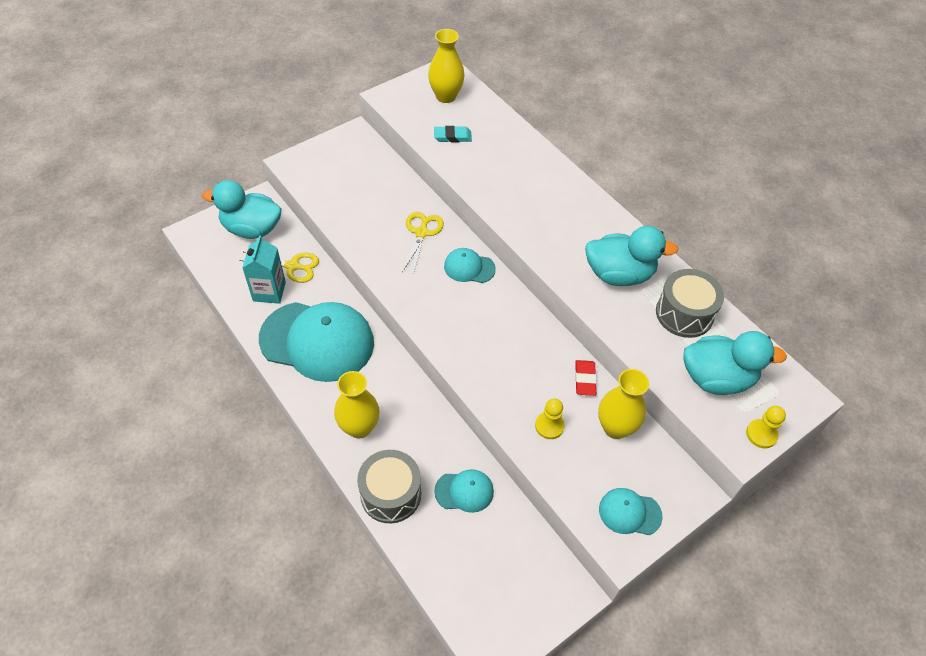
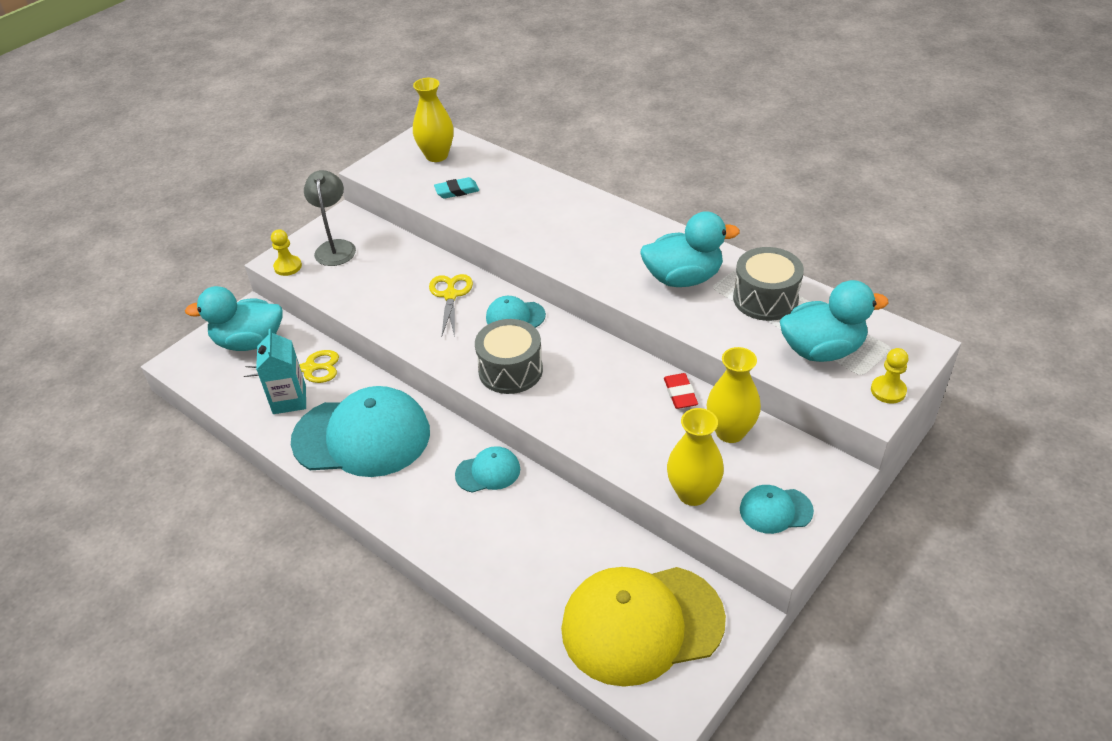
camera: 10 degrees left, 10 degrees down
(340, 161) = (335, 247): none -> grey lamp
(359, 427) = (439, 512): yellow vase -> yellow vase (693, 493)
(390, 494) = (498, 571): grey drum -> grey drum (510, 370)
(464, 491) = (582, 546): turquoise cap -> turquoise cap (488, 472)
(491, 575) = (641, 624): none -> yellow cap
(549, 426) = (657, 448): yellow pawn -> yellow pawn (288, 267)

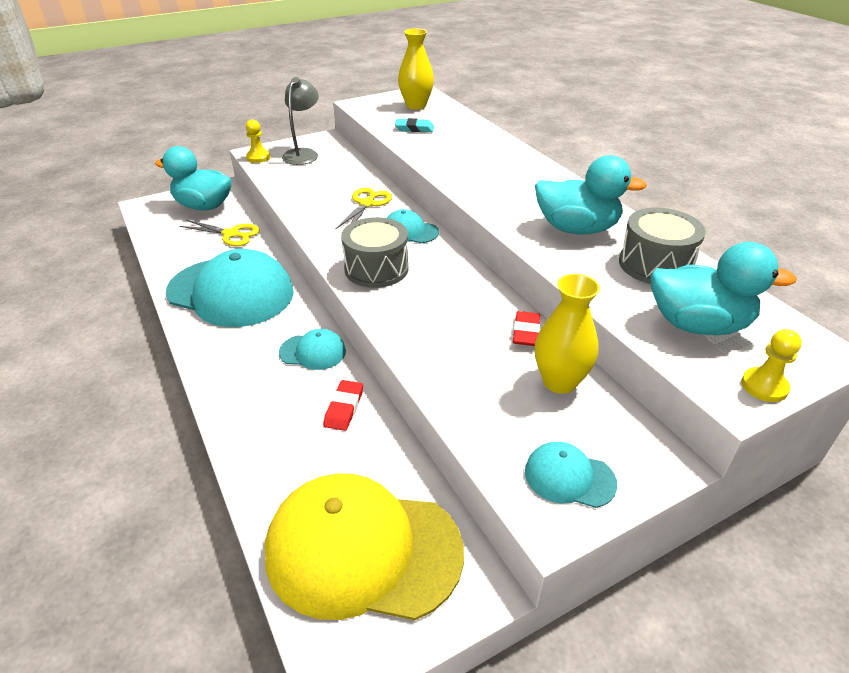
camera: 20 degrees right, 5 degrees down
(289, 400) = (198, 251): turquoise carton -> none
(552, 515) = (344, 408): none -> red eraser
(693, 493) = (483, 427): yellow vase -> none

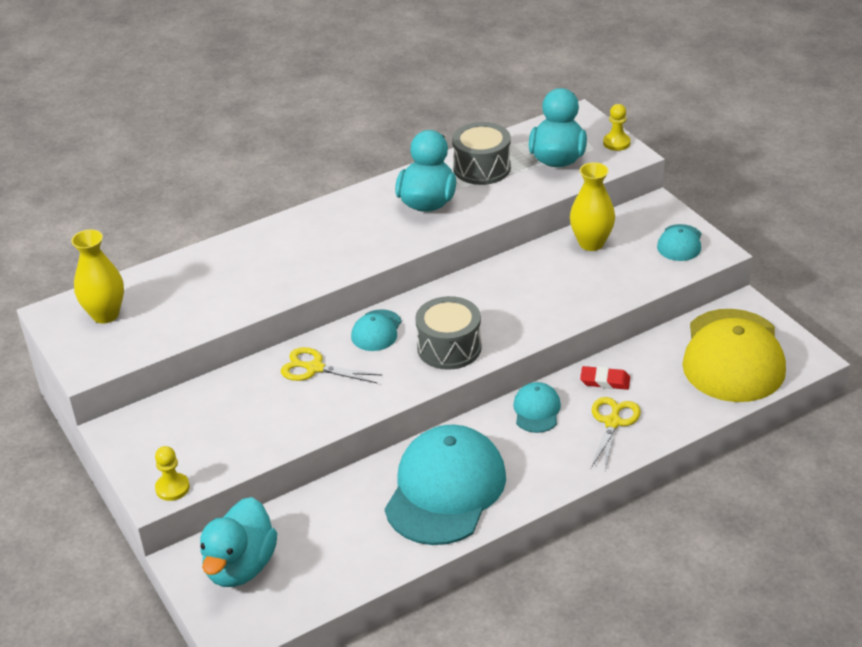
camera: 90 degrees left, 0 degrees up
(231, 234) = (319, 519): yellow scissors -> yellow scissors (612, 422)
(303, 154) = (166, 443): grey lamp -> none
(414, 128) = (185, 310): turquoise eraser -> none
(526, 332) = (535, 257): red eraser -> none

